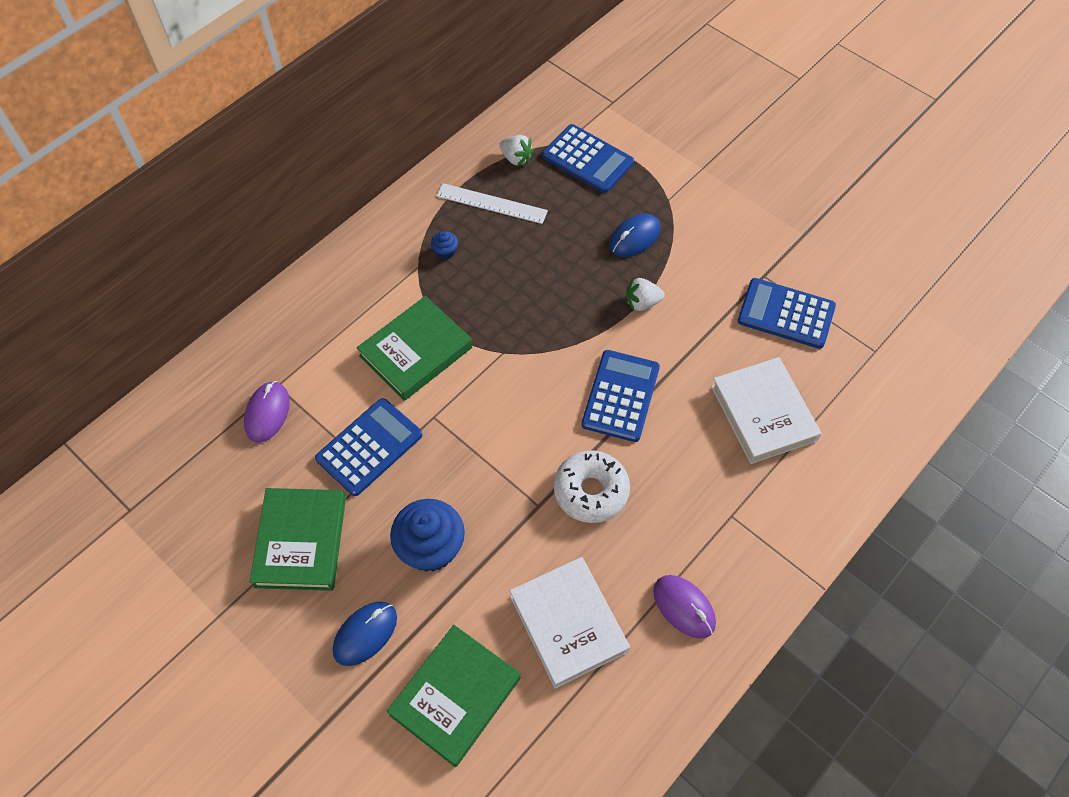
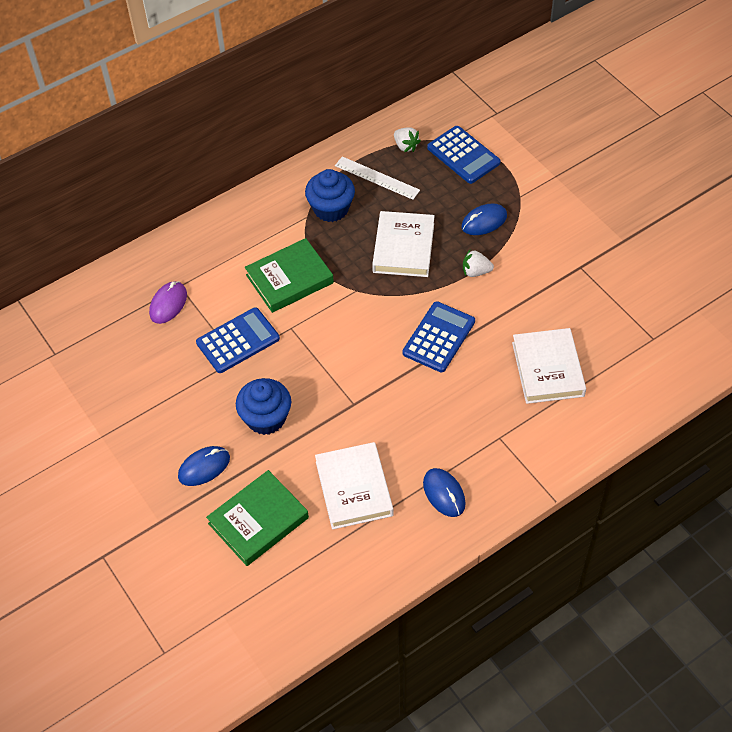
camera: 15 degrees right, 5 degrees down
(301, 542) = (172, 397): green book -> none
(445, 252) = (331, 209): blue cupcake -> blue cupcake, size x2.27
(547, 287) = (403, 248): none -> white book
(591, 491) = (396, 401): white donut -> none
(684, 607) = (444, 494): purple mouse -> blue mouse
(786, 314) = (589, 299): blue calculator -> none

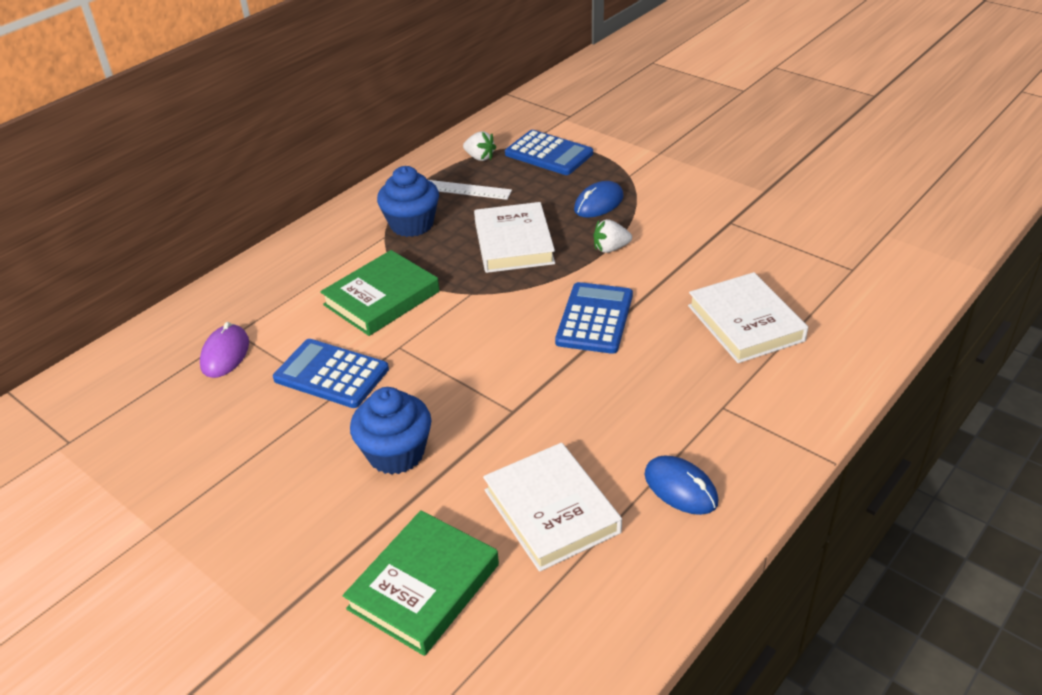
camera: 15 degrees left, 15 degrees down
(204, 467) = (321, 534): blue mouse -> none
(238, 341) = (331, 374): blue calculator -> blue calculator turned 105 degrees counterclockwise

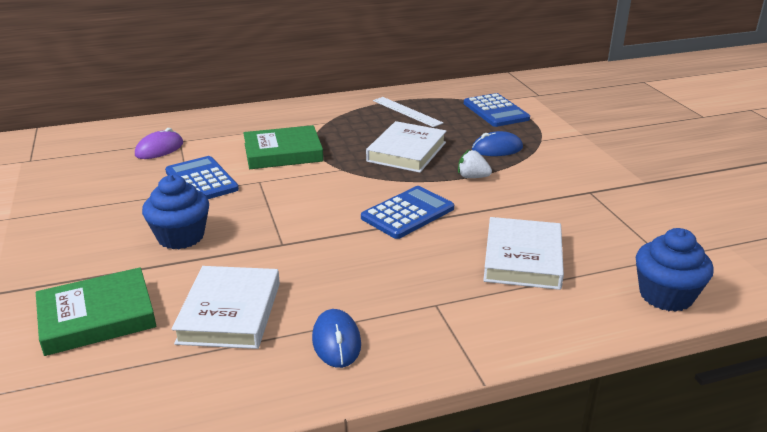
camera: 30 degrees right, 10 degrees down
(412, 224) = (353, 121): blue cupcake -> blue cupcake (666, 295)
(480, 157) = (444, 100): white strawberry -> none

